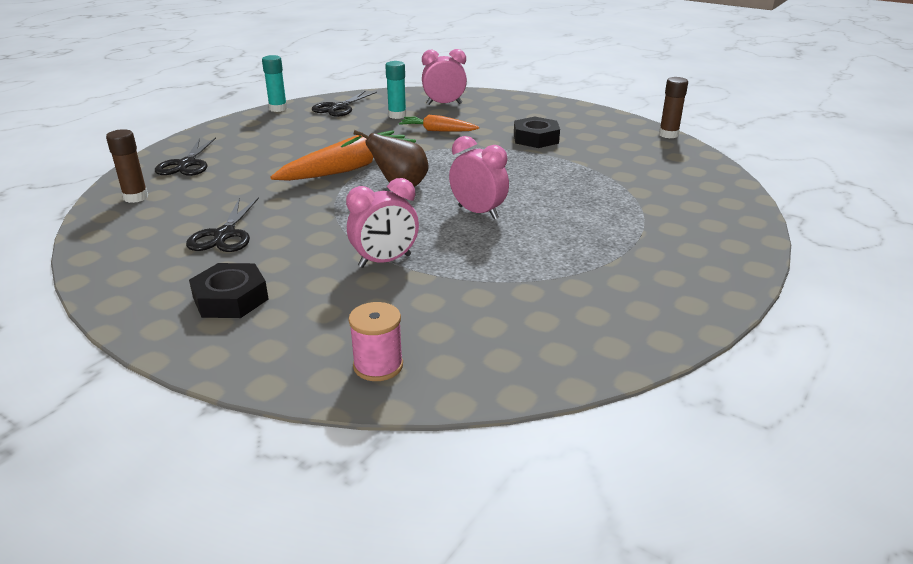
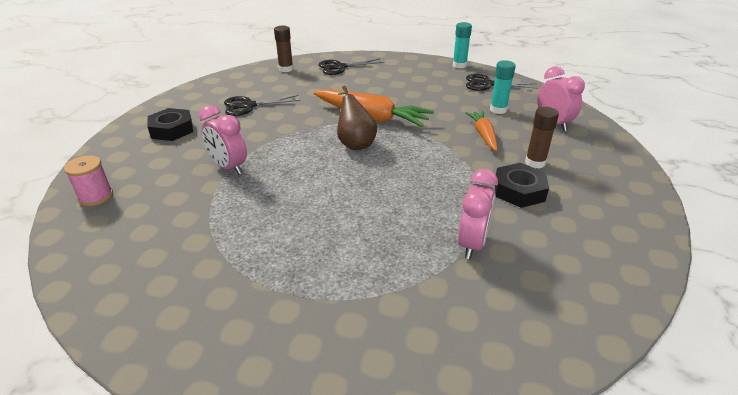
camera: 70 degrees right, 5 degrees up
(478, 212) = (325, 190): pink clock -> pink clock (472, 244)
(668, 135) = (643, 294): brown glue stick -> brown glue stick (535, 163)

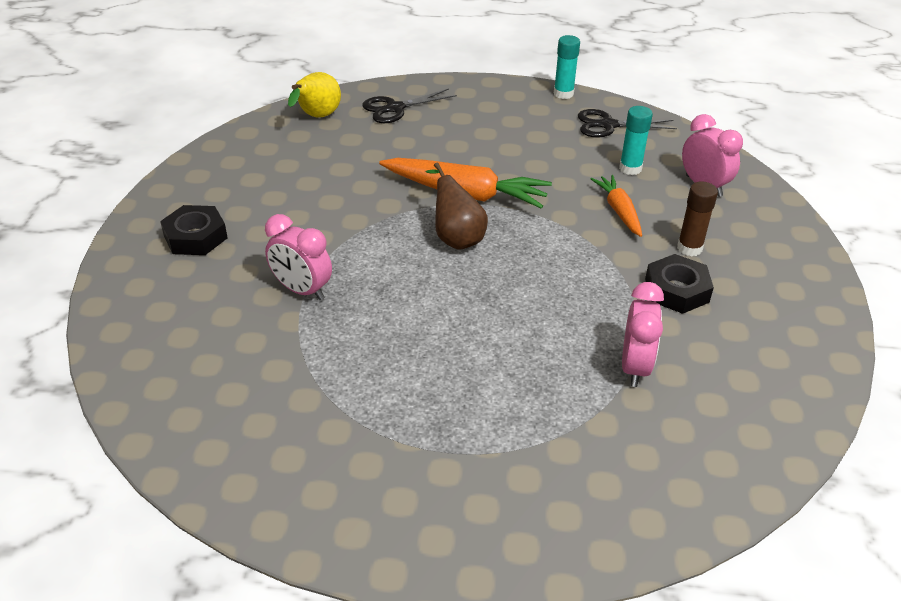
camera: 10 degrees left, 5 degrees up
(96, 196) = (143, 350): pink spool -> none
(248, 106) = (288, 187): black scissors -> none
(286, 69) = (317, 117): brown glue stick -> yellow pear

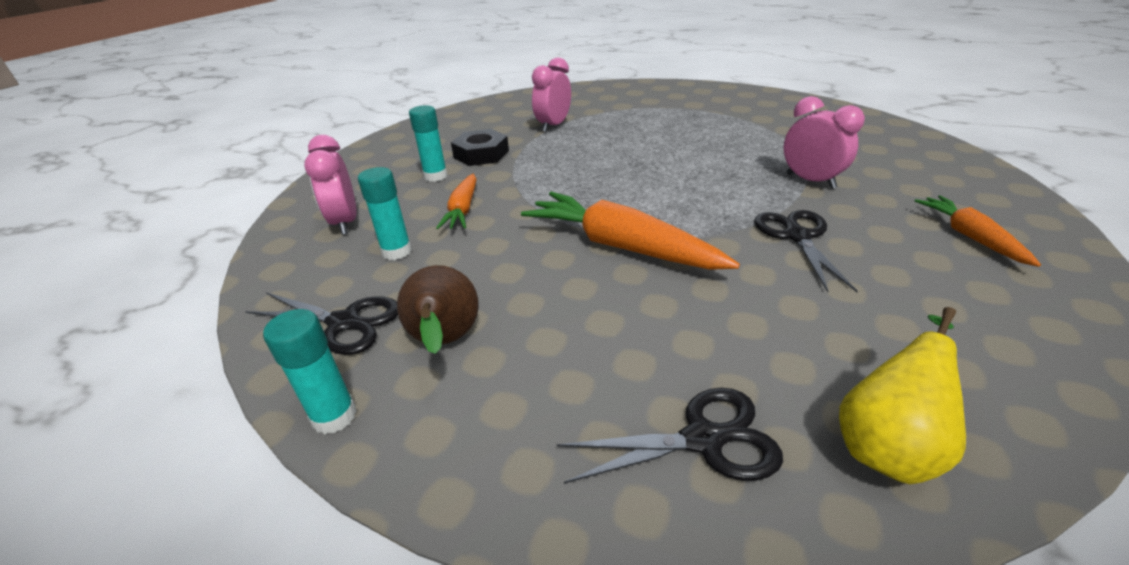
camera: 160 degrees left, 5 degrees down
(195, 237) = (970, 237): black nut -> orange carrot
(330, 220) = (797, 236): none -> black scissors
(456, 238) = (649, 205): brown pear -> brown pear (445, 342)
(689, 248) = (435, 176): brown glue stick -> turquoise glue stick

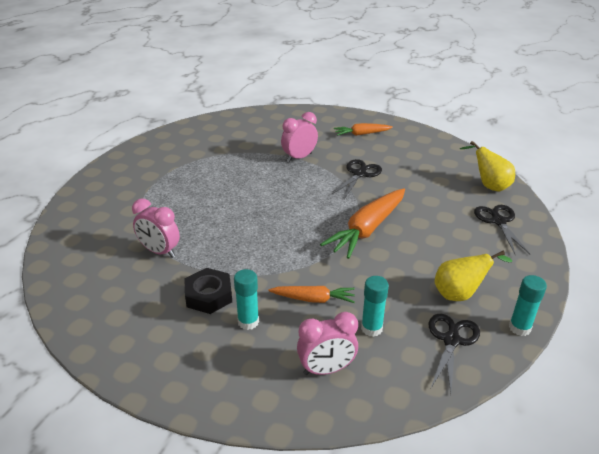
camera: 90 degrees left, 0 degrees up
(445, 342) = (460, 294): brown pear -> yellow pear
(797, 236) = (359, 174): black scissors -> black scissors turned 120 degrees clockwise

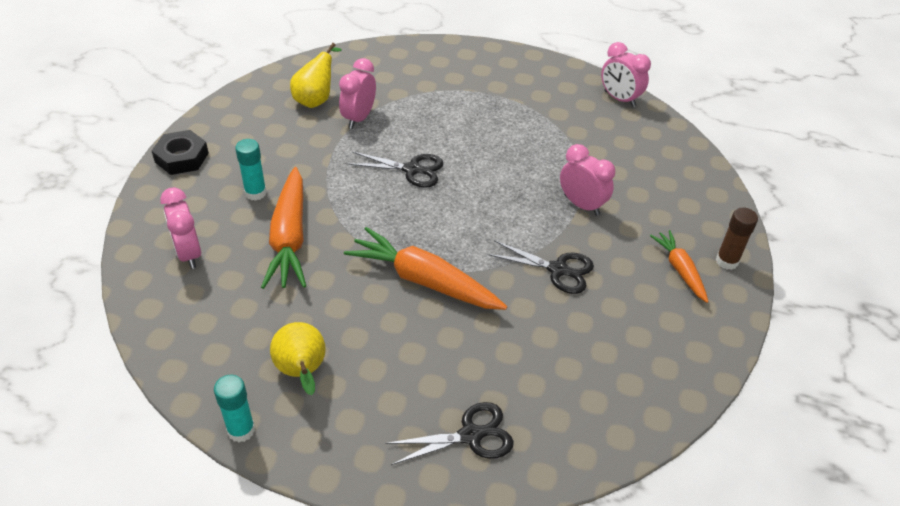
camera: 80 degrees right, 10 degrees up
(191, 128) = (619, 99): none -> pink clock
(209, 295) = (293, 161): black nut -> black nut (182, 157)
(313, 299) = (289, 238): orange carrot -> orange carrot, size x1.75
(355, 119) = (727, 261): none -> brown glue stick
(371, 328) = (244, 287): turquoise glue stick -> none
(451, 340) = (223, 357): black scissors -> black scissors (412, 169)
(489, 186) = (572, 434): yellow pear -> yellow pear (316, 99)

